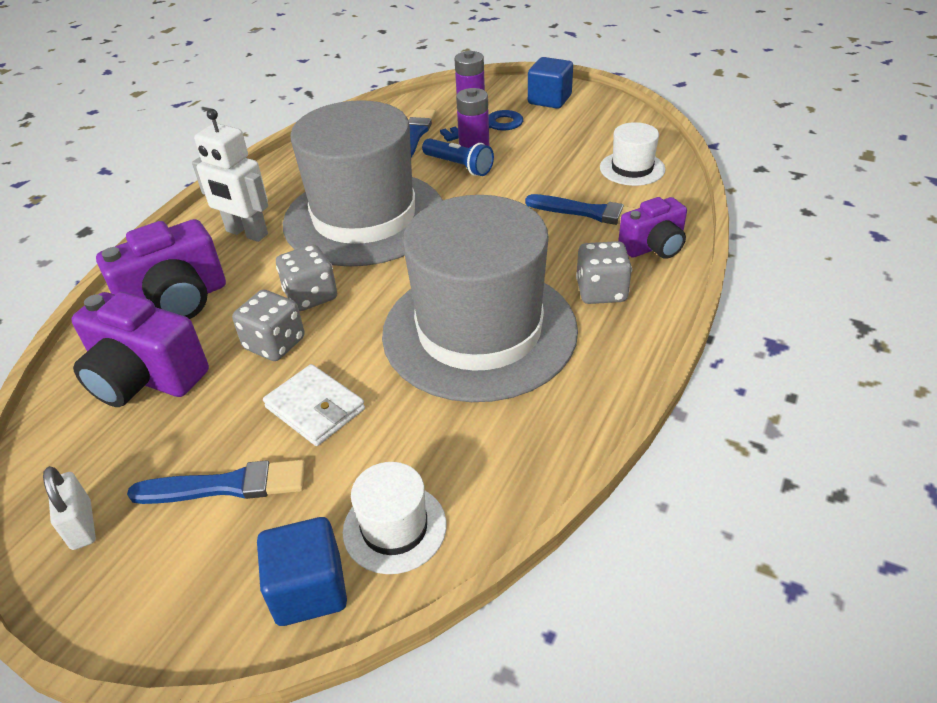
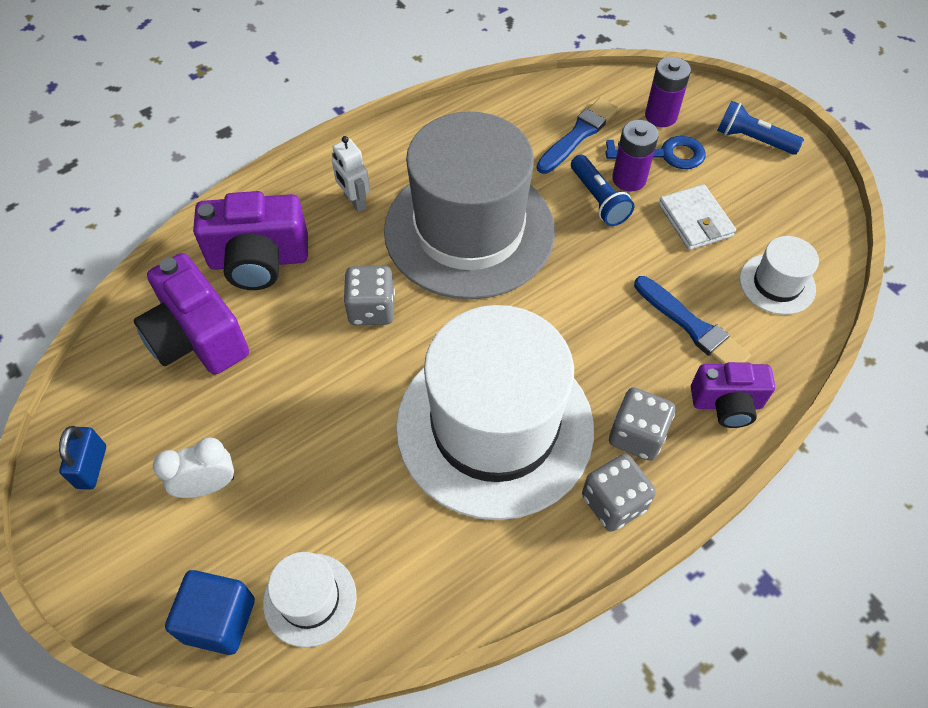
camera: 25 degrees right, 15 degrees up
(81, 525) = (92, 467): white padlock -> blue padlock
(227, 485) = (207, 486): blue brush -> white clock
(246, 233) = (355, 201): white robot -> white robot, size x0.65
(275, 344) = (314, 351): grey dice -> grey dice (613, 502)
(315, 408) = (311, 442): white wallet -> white wallet (695, 220)
(479, 331) = (494, 426): grey hat -> white hat
(549, 100) = (753, 139): blue cube -> blue flashlight

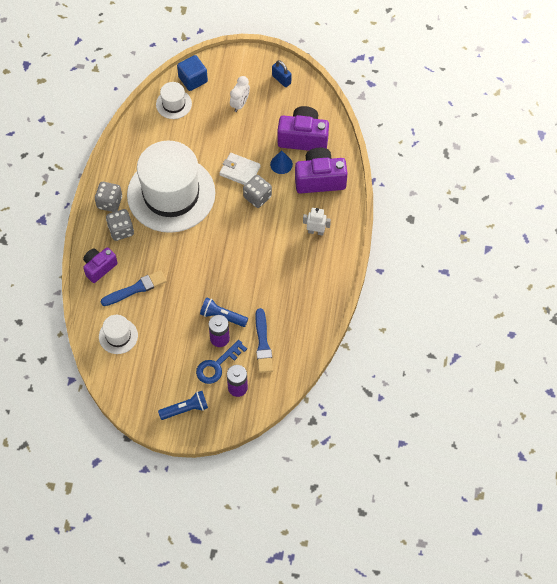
camera: 135 degrees right, 5 degrees up
(259, 261) = (319, 179): purple camera -> purple camera turned 45 degrees clockwise
(279, 327) = (281, 164): none -> blue cone
(469, 230) = (258, 258): grey hat -> none
(692, 326) = (136, 288): blue brush -> blue brush turned 150 degrees clockwise
(695, 220) = (174, 340): white wallet -> white wallet (240, 171)

